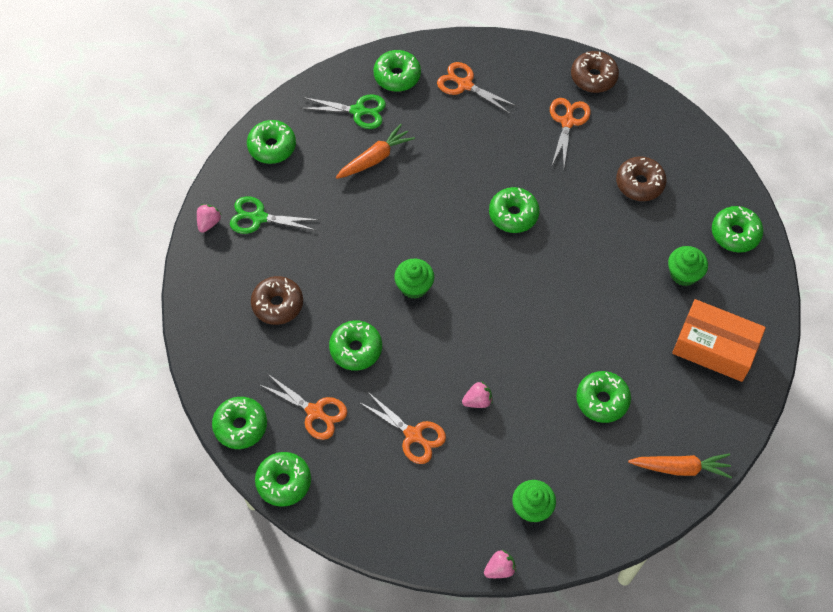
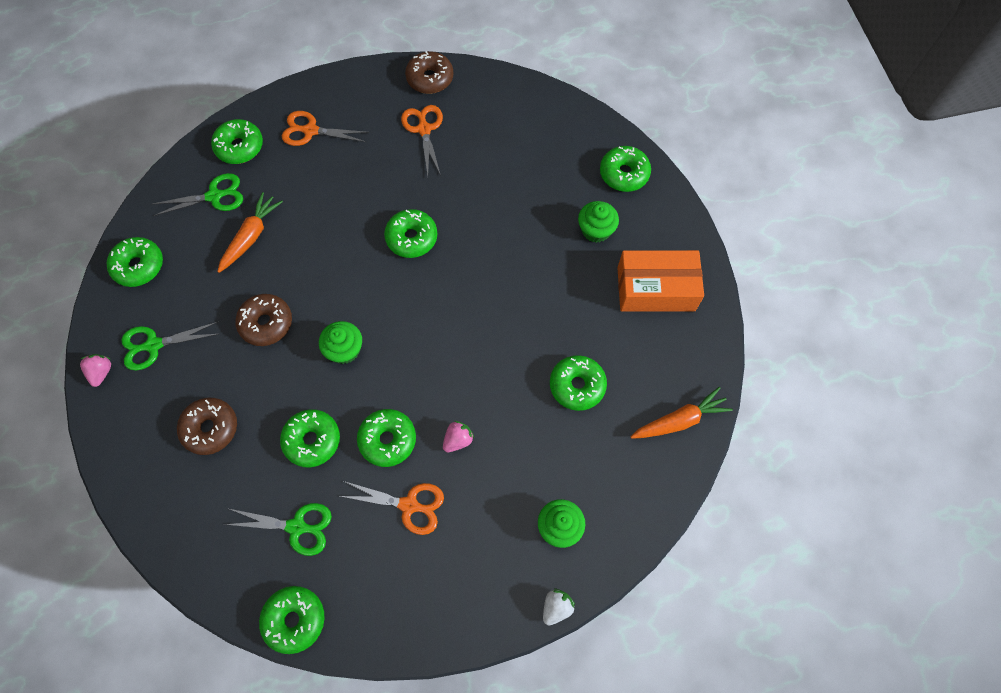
camera: 25 degrees left, 5 degrees up
(240, 426) = (223, 579): green donut -> green donut (387, 440)
(315, 412) = (296, 527): orange scissors -> green scissors
(499, 569) = (556, 607): pink strawberry -> white strawberry
(639, 183) = (517, 161): brown donut -> brown donut (266, 323)

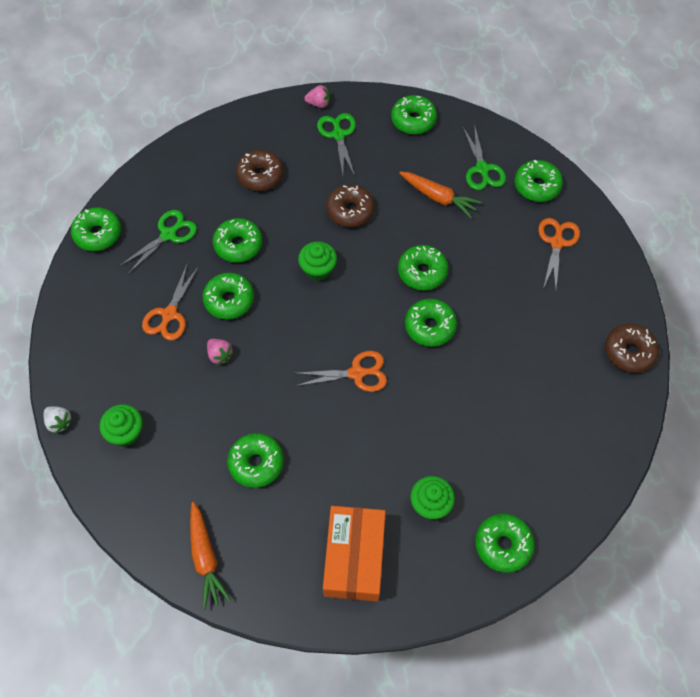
camera: 95 degrees right, 5 degrees down
(296, 527) = (168, 235): green scissors -> green scissors turned 150 degrees counterclockwise
(347, 248) = (422, 272): none -> green donut
(424, 129) = (561, 343): orange scissors -> orange scissors (356, 373)

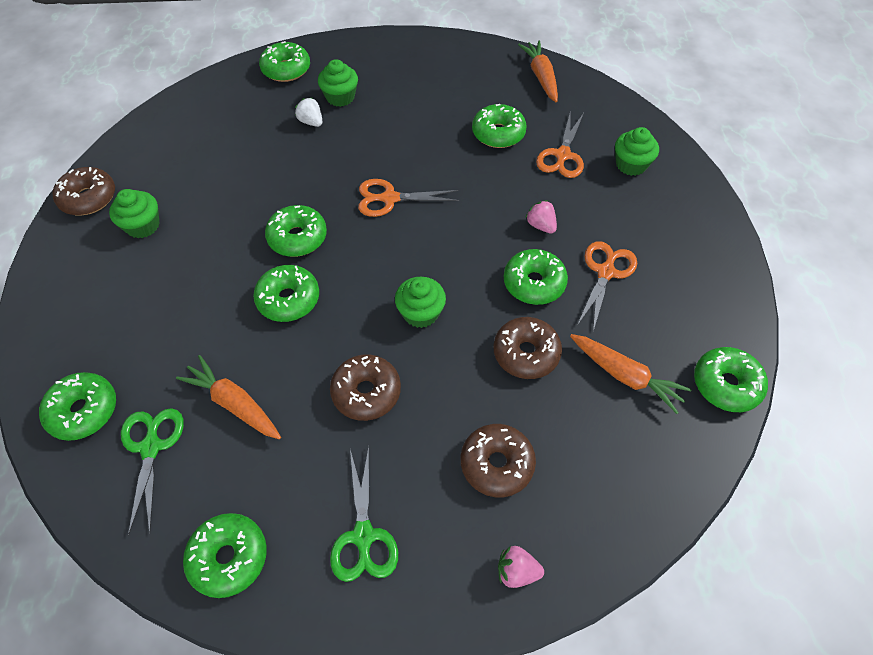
camera: 175 degrees left, 5 degrees down
(59, 422) = (702, 177): white strawberry -> white strawberry (311, 122)
(168, 235) = (625, 376): green scissors -> orange carrot
(238, 245) = (526, 353): green donut -> brown donut
(318, 104) = (389, 614): pink strawberry -> pink strawberry (516, 571)
(354, 558) = (414, 70): orange box -> none
(557, 243) = (100, 324): orange scissors -> orange scissors (562, 155)
(566, 328) = (143, 225): none -> green cupcake

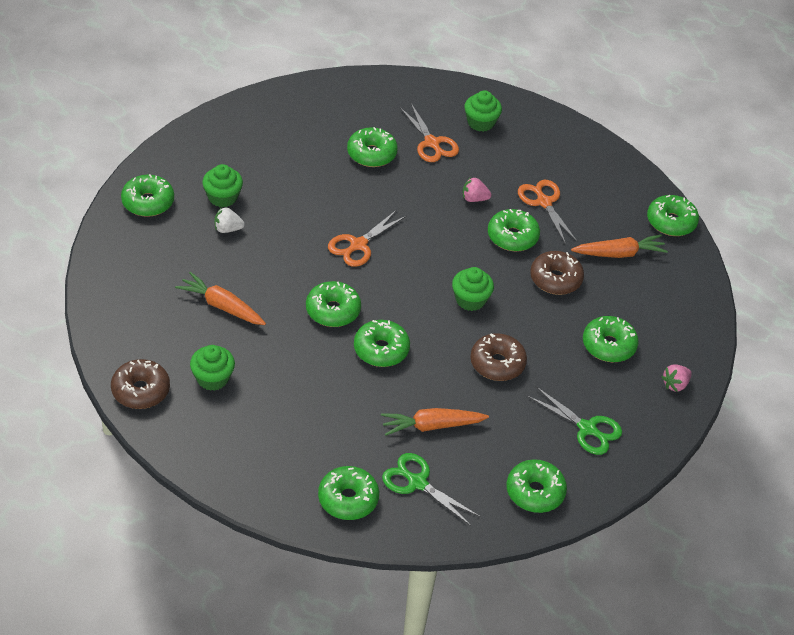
camera: 50 degrees left, 10 degrees down
(496, 464) = (608, 345): brown donut -> green donut
(541, 77) = (348, 93): orange carrot -> orange carrot (222, 306)

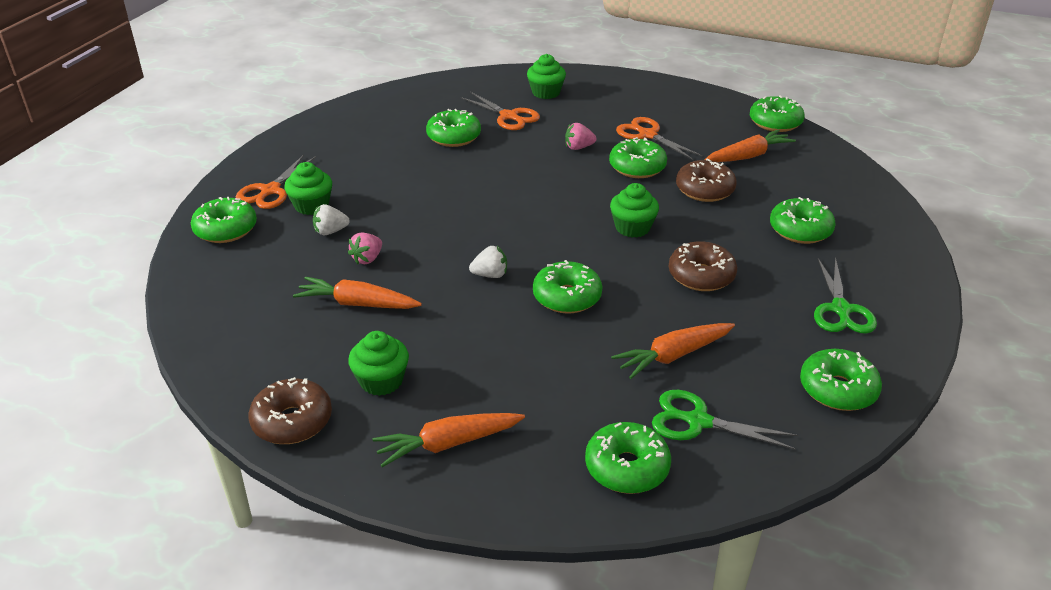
camera: 15 degrees left, 10 degrees down
(237, 442) = (448, 444): none -> orange carrot
(333, 311) = (490, 275): green donut -> white strawberry
(358, 245) = (484, 211): orange scissors -> orange scissors (270, 190)
(587, 428) = (840, 309): green scissors -> green scissors turned 75 degrees clockwise
(675, 384) = (892, 245): pink strawberry -> pink strawberry (367, 259)

